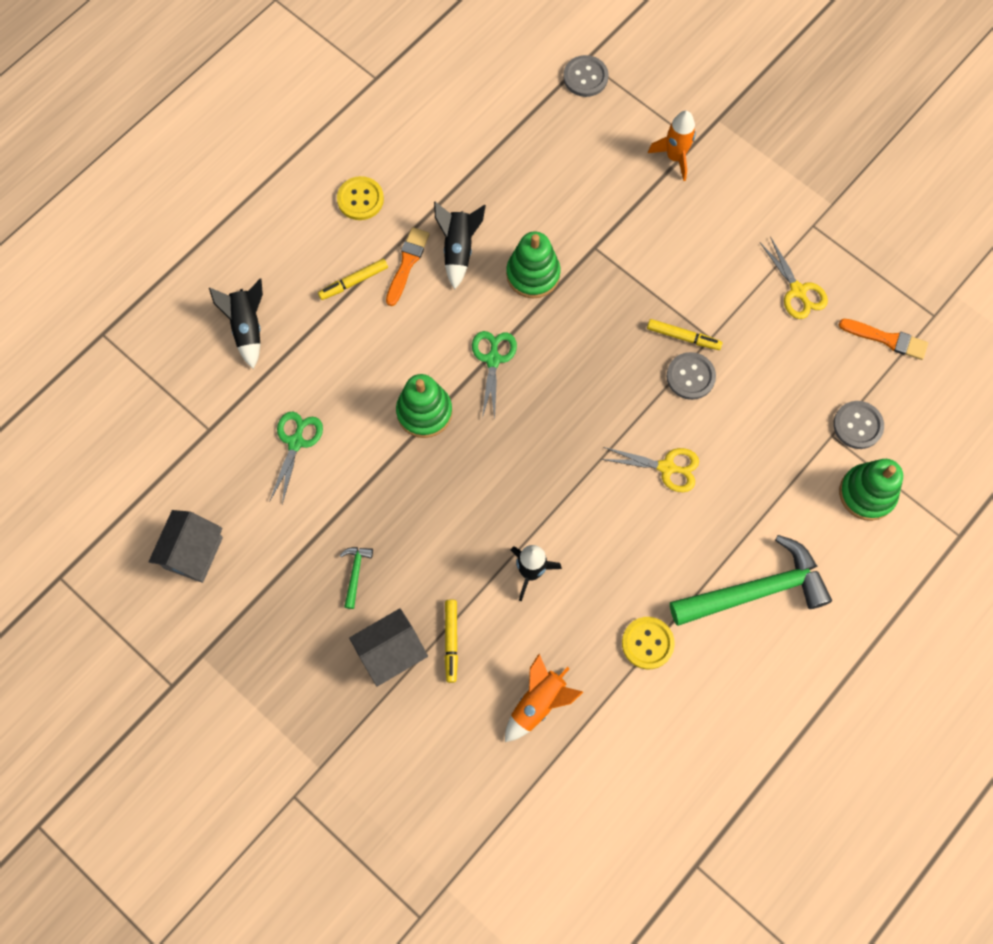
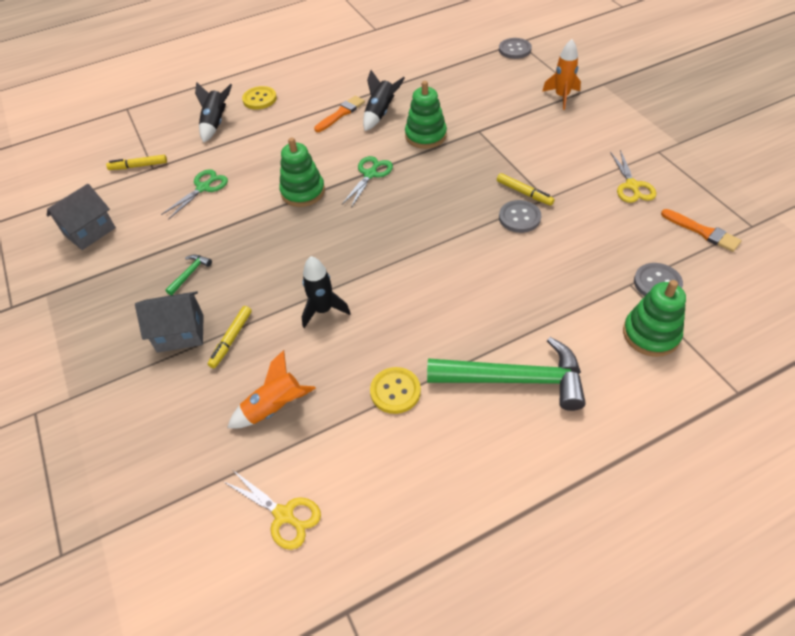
camera: 25 degrees right, 20 degrees down
(354, 282) = (299, 115): yellow marker -> yellow marker (138, 166)
(360, 199) = (330, 78): yellow button -> yellow button (259, 99)
(667, 467) = (473, 270): yellow scissors -> yellow scissors (284, 515)

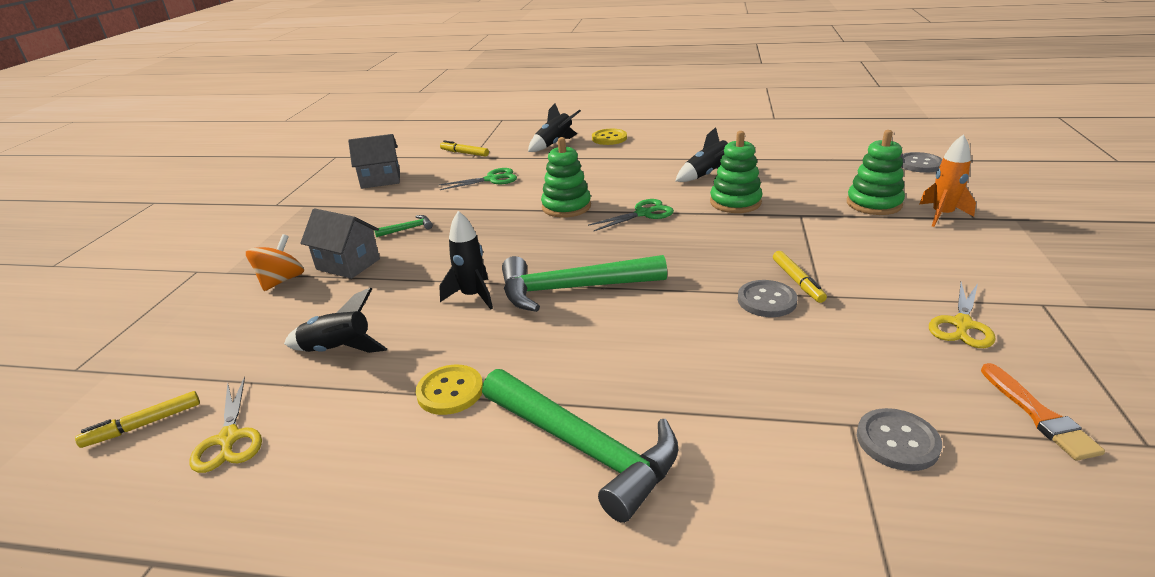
camera: 35 degrees right, 20 degrees down
(139, 378) = (281, 281): none -> orange spinning top
(231, 339) = (375, 284): yellow marker -> yellow marker (143, 425)
(275, 408) = (338, 350): orange rocket -> black rocket
(341, 113) = (669, 165): orange brush -> none
(389, 268) = (572, 289): none -> green hammer
(650, 334) = (825, 495): green stacking toy -> green stacking toy (874, 204)

